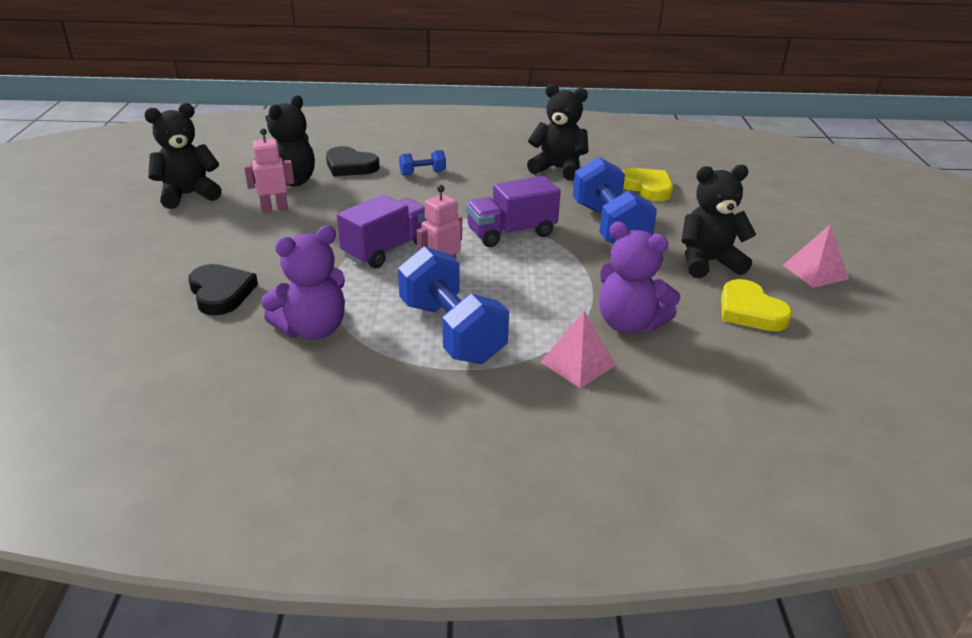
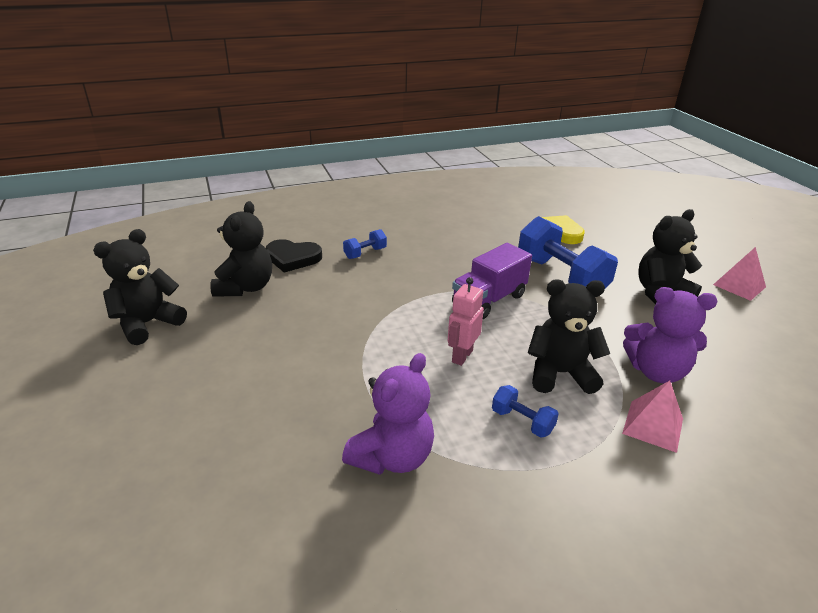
camera: 20 degrees left, 0 degrees up
(221, 293) = (265, 437): black heart -> none
(274, 209) = (251, 321): pink robot -> none
(386, 250) = (394, 343): purple truck -> none
(451, 331) = (522, 421): blue dumbbell -> blue dumbbell, size x0.46
(558, 169) = (475, 228): black teddy bear -> black teddy bear (560, 373)
(750, 311) = (729, 334): yellow heart -> none

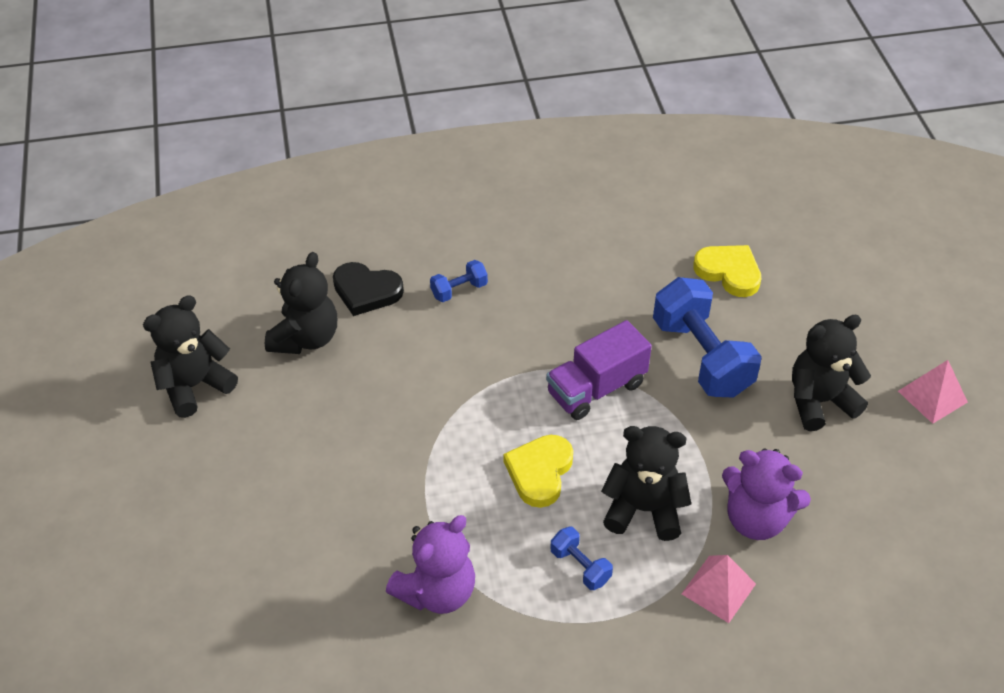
camera: 10 degrees right, 15 degrees up
(462, 356) = (539, 472): pink robot -> yellow heart

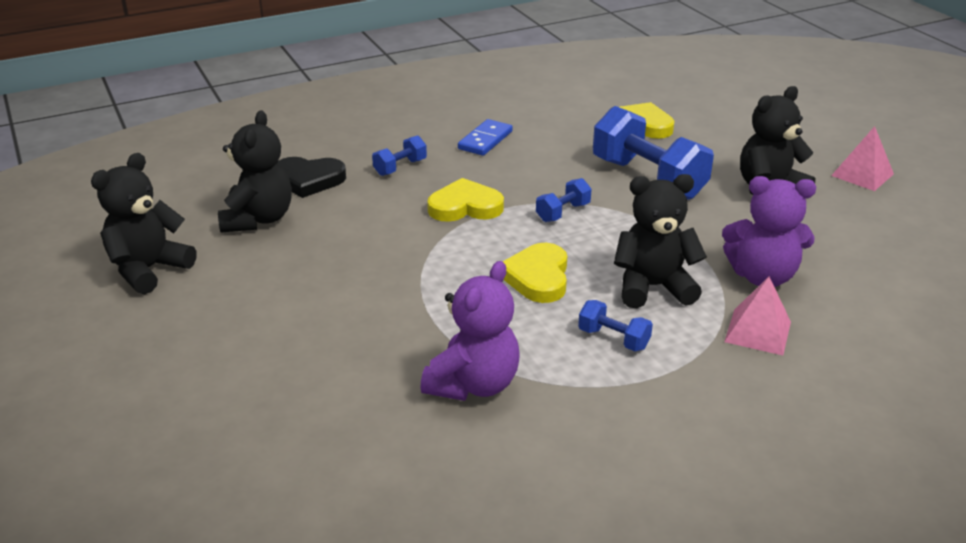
camera: 15 degrees left, 15 degrees down
(504, 360) = (465, 206): none -> yellow heart
(557, 265) = (485, 140): none -> blue domino
(596, 388) = (563, 212): purple truck -> blue dumbbell

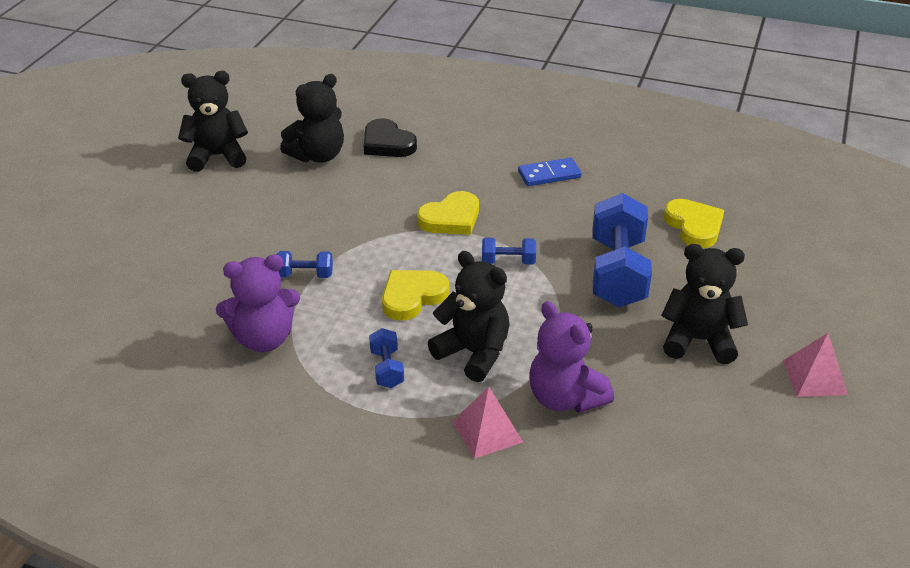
camera: 45 degrees right, 5 degrees up
(400, 167) = (457, 165): blue dumbbell -> blue dumbbell (305, 275)
(465, 206) = (451, 218): yellow heart -> yellow heart turned 105 degrees clockwise

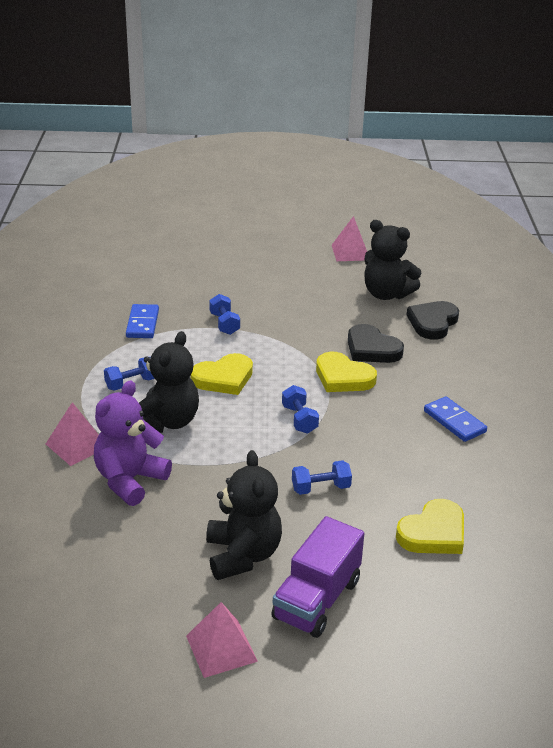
camera: 70 degrees right, 5 degrees down
(217, 156) = (350, 252): black teddy bear -> pink pyramid
(264, 339) = (142, 323): purple teddy bear -> blue domino
(411, 189) = (372, 349): none -> black heart
(412, 297) = (223, 378): yellow heart -> yellow heart turned 120 degrees clockwise
(617, 273) = (321, 488): blue dumbbell -> blue dumbbell, size x0.46
(763, 309) = (317, 600): none -> purple truck

